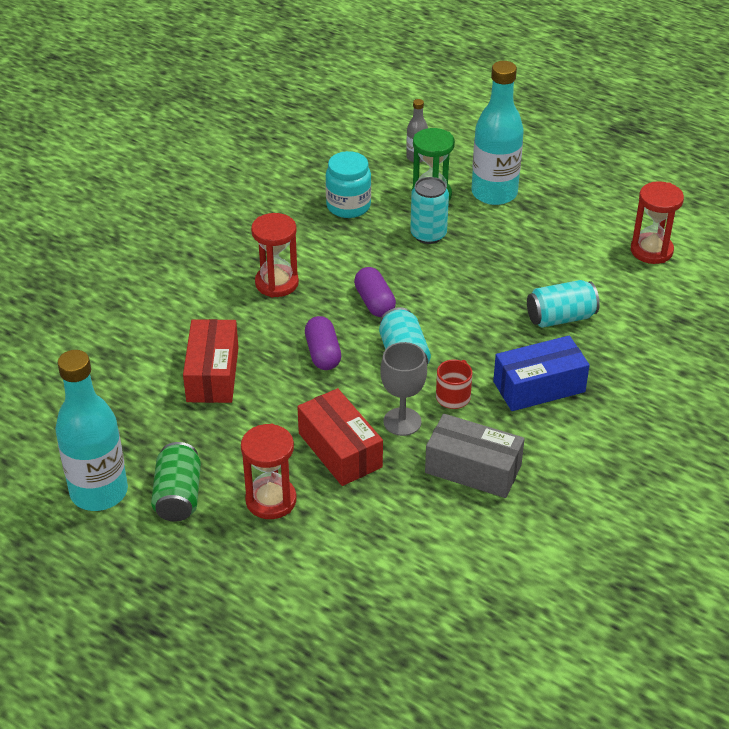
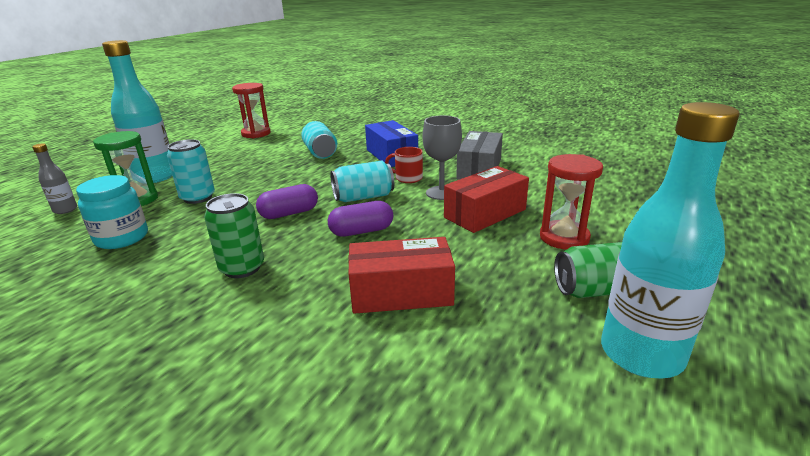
camera: 95 degrees left, 15 degrees down
(276, 283) = (242, 268): red hourglass -> green can

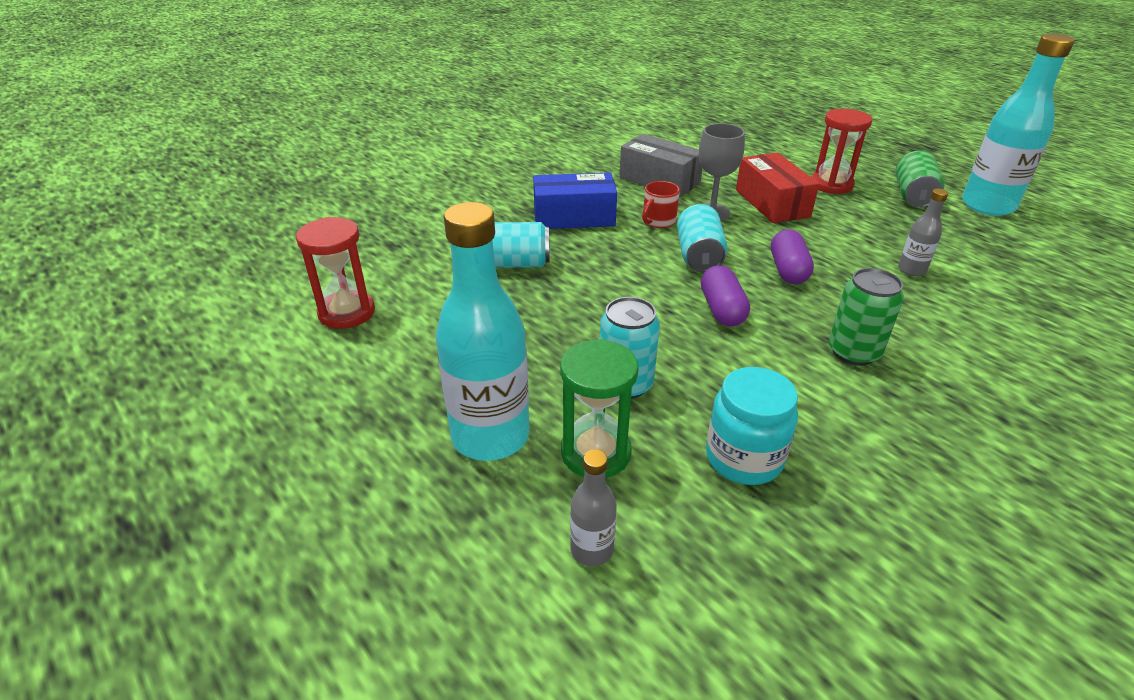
camera: 70 degrees left, 10 degrees up
(401, 293) = (911, 270): red box -> grey bottle

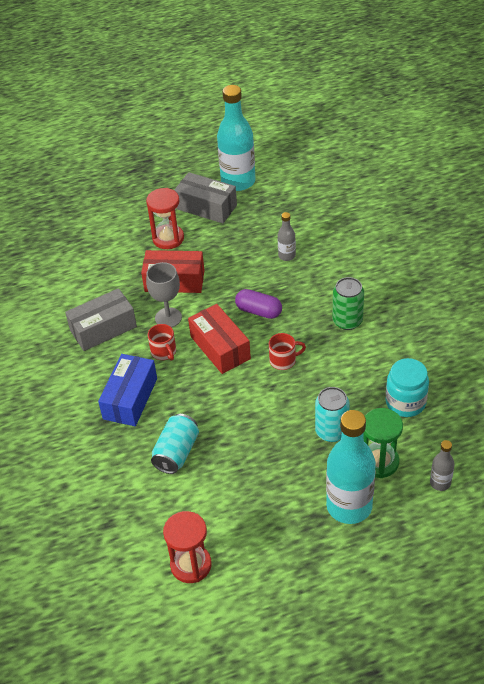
camera: 65 degrees left, 10 degrees up
(699, 256) = (220, 347): turquoise can -> red box
(722, 310) = (283, 360): purple capsule -> red mug
(913, 196) = (206, 207): green can -> grey box

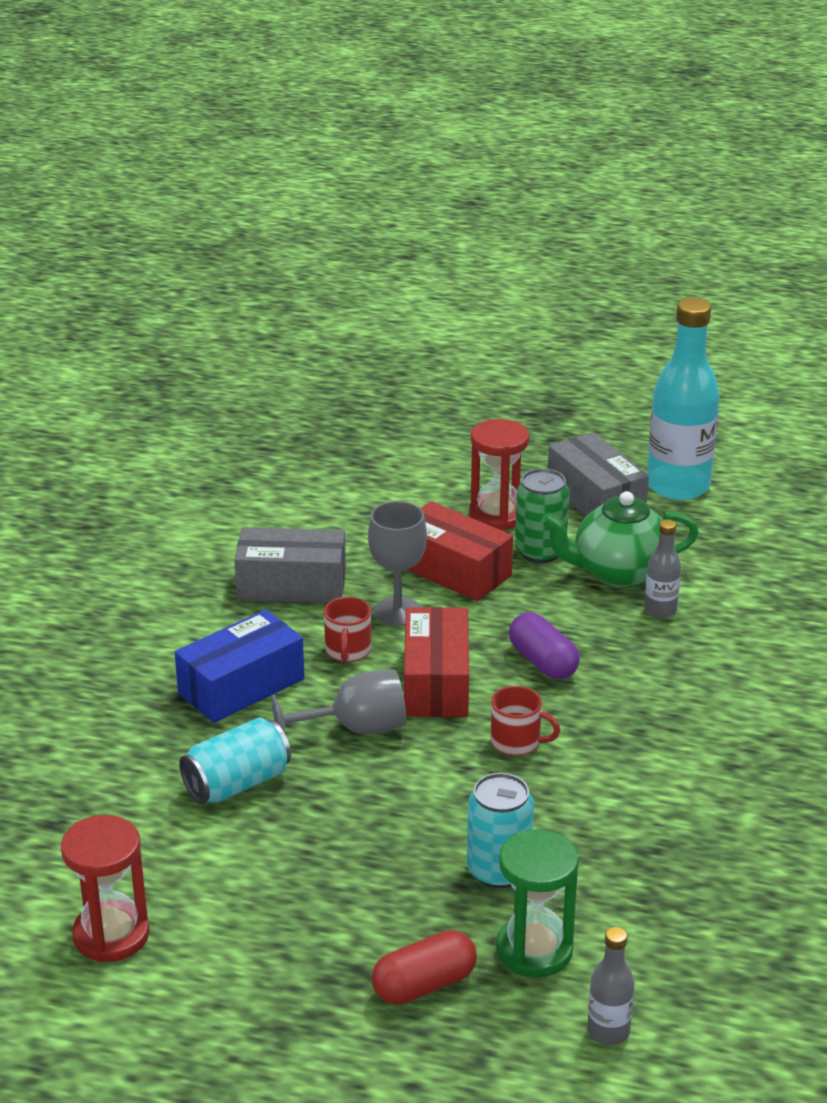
camera: 30 degrees right, 15 degrees down
(205, 393) = (356, 729): none -> grey goblet
(251, 244) = (618, 572): none -> green teapot
(347, 321) = (674, 736): green can -> green can (540, 551)
(349, 506) = (424, 985): turquoise bottle -> red capsule
(405, 402) = (661, 890): turquoise jar -> none

